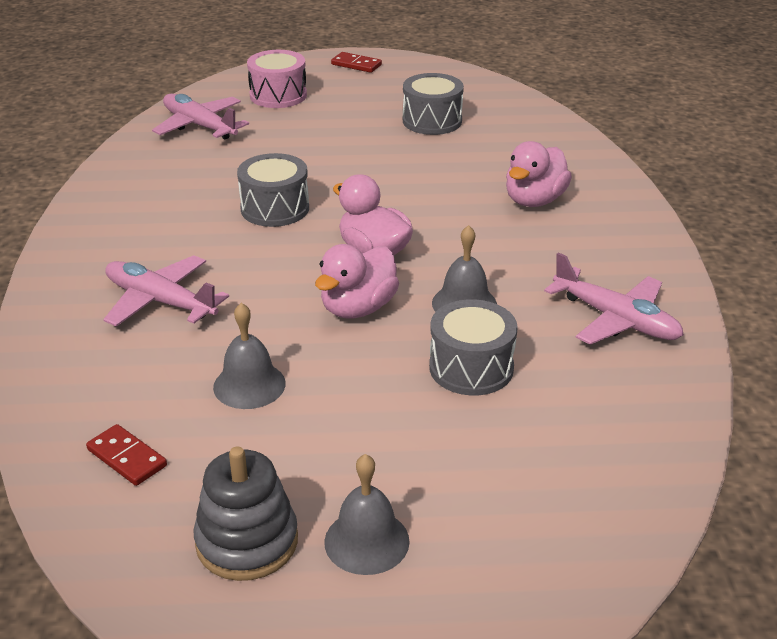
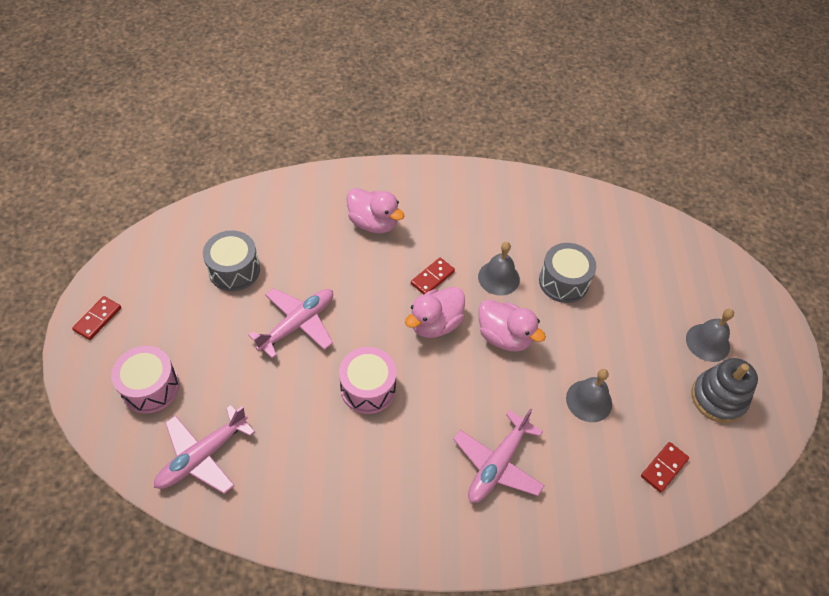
camera: 90 degrees left, 20 degrees up
(275, 208) = (368, 388): grey drum -> pink drum
(451, 248) = (432, 277): none -> red domino
(616, 319) = (514, 206): pink plane -> pink plane (297, 324)

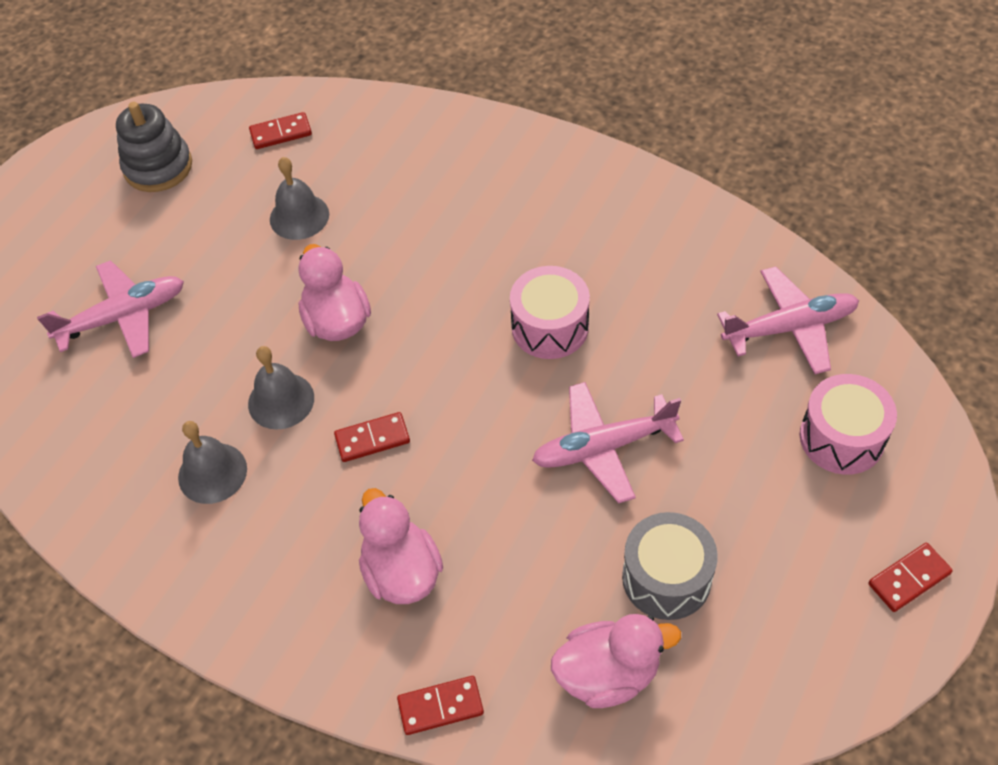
camera: 145 degrees left, 0 degrees up
(321, 180) = (440, 706): none -> red domino
(435, 324) = (413, 372): pink duck -> pink duck (608, 674)
(497, 464) = (450, 197): pink plane -> pink plane (123, 316)
(563, 282) = (200, 359): grey drum -> none
(707, 342) = (104, 221): grey bell -> grey bell (212, 473)

